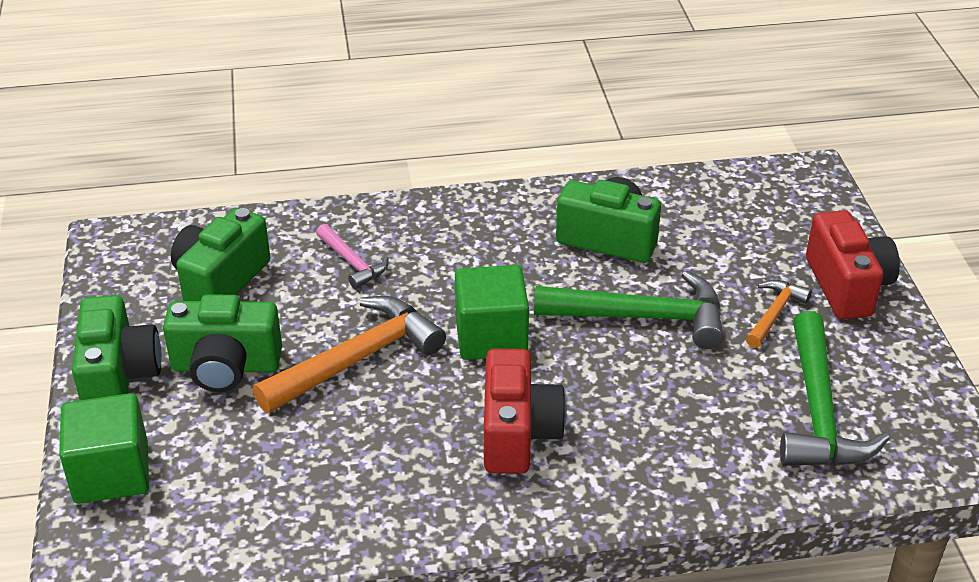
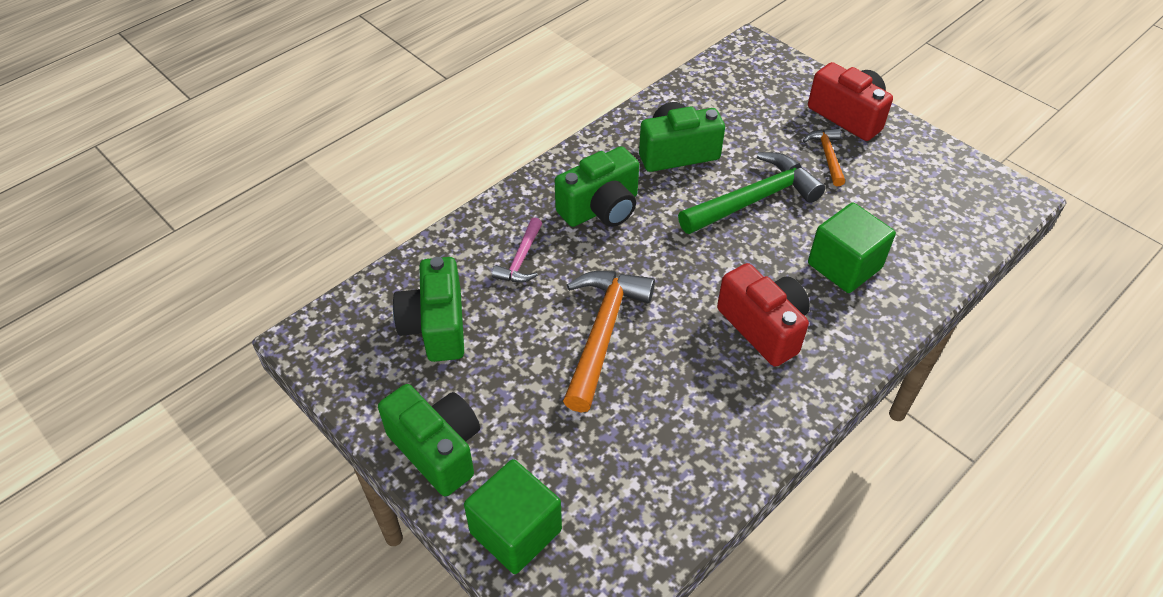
camera: 35 degrees left, 10 degrees up
(226, 367) = (513, 393): green camera -> green camera (601, 208)
(352, 262) = (521, 259): pink hammer -> pink hammer turned 90 degrees clockwise
(491, 336) = (675, 265): green cube -> green cube (844, 266)
(819, 411) = (915, 210): green hammer -> none

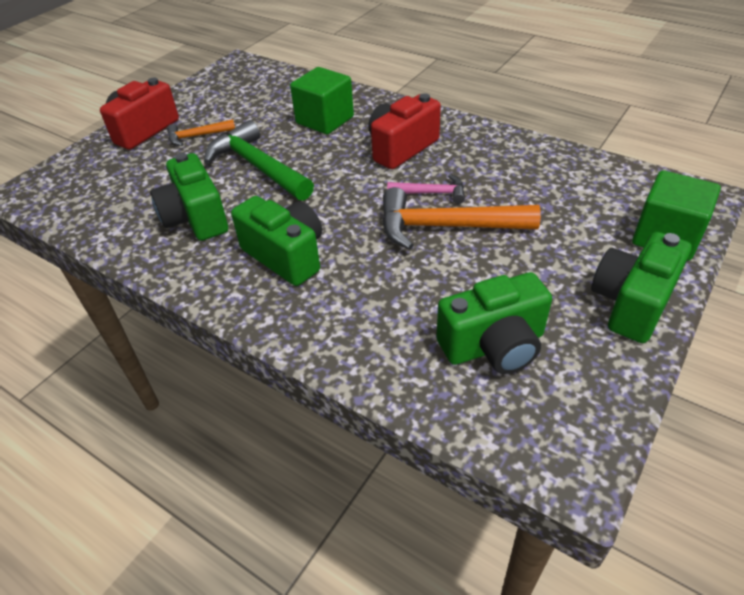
camera: 100 degrees left, 5 degrees down
(521, 259) = (375, 300): pink hammer -> pink hammer (431, 193)

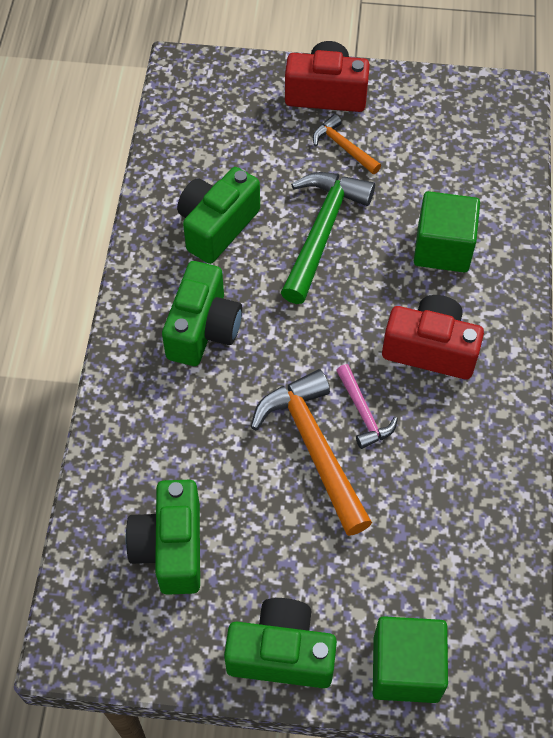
camera: 60 degrees right, 15 degrees up
(494, 345) = (171, 547): green camera -> green camera turned 45 degrees clockwise

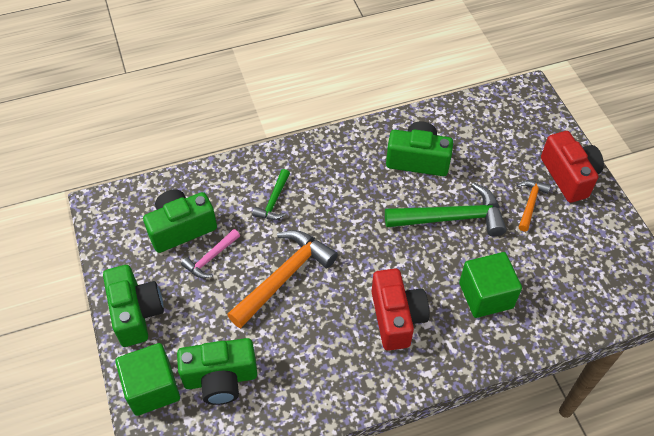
camera: 65 degrees right, 5 degrees down
(189, 414) = (274, 201): none -> green hammer
(203, 329) = (337, 184): green camera -> green camera (220, 379)
(363, 412) = (325, 295): pink hammer -> pink hammer (211, 258)

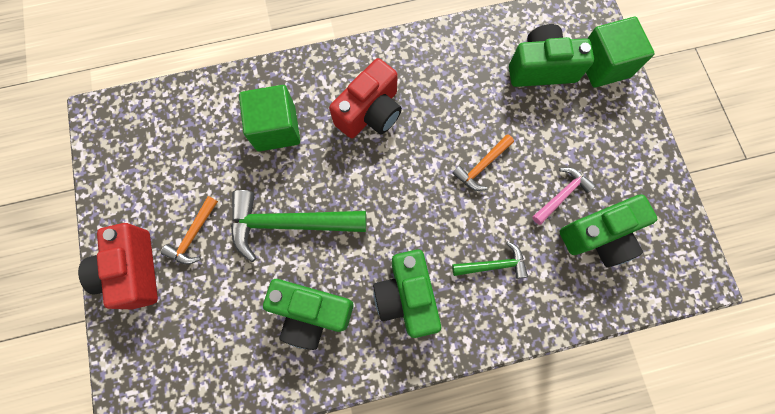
camera: 175 degrees left, 20 degrees up
(136, 313) = (631, 138): green camera -> green camera (406, 296)
(274, 201) = (493, 265): green hammer -> green hammer turned 60 degrees clockwise
(284, 277) = (482, 166): orange hammer -> orange hammer, size x0.53
(396, 318) = (370, 112): red camera -> red camera turned 135 degrees counterclockwise

